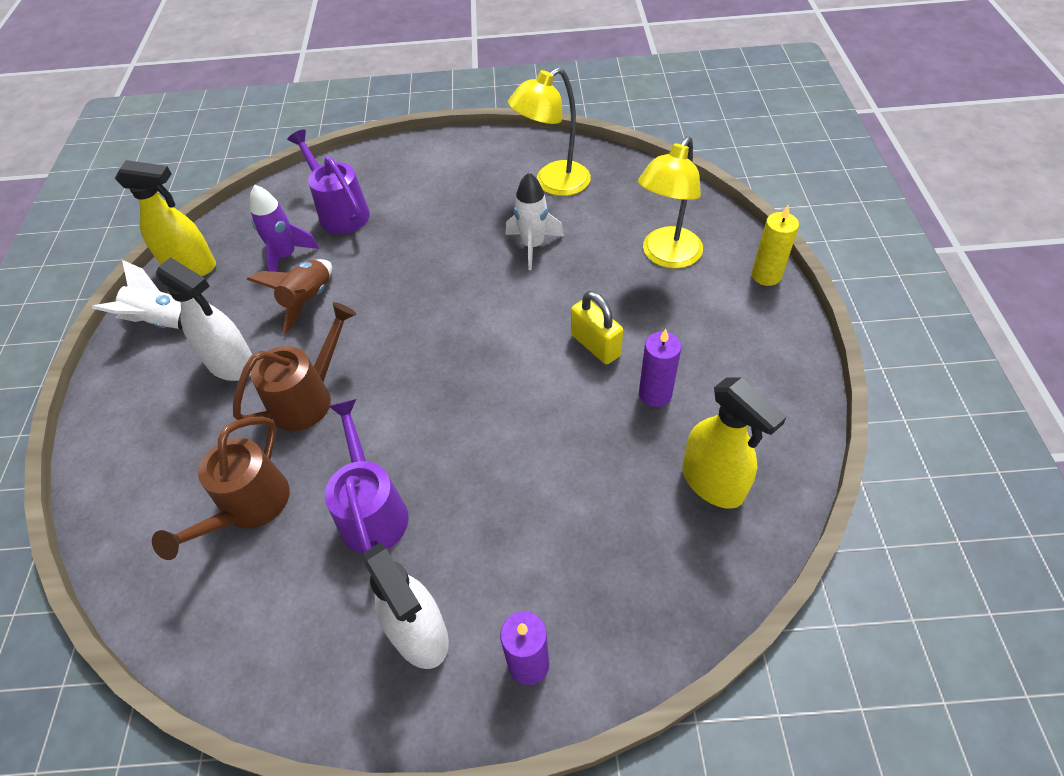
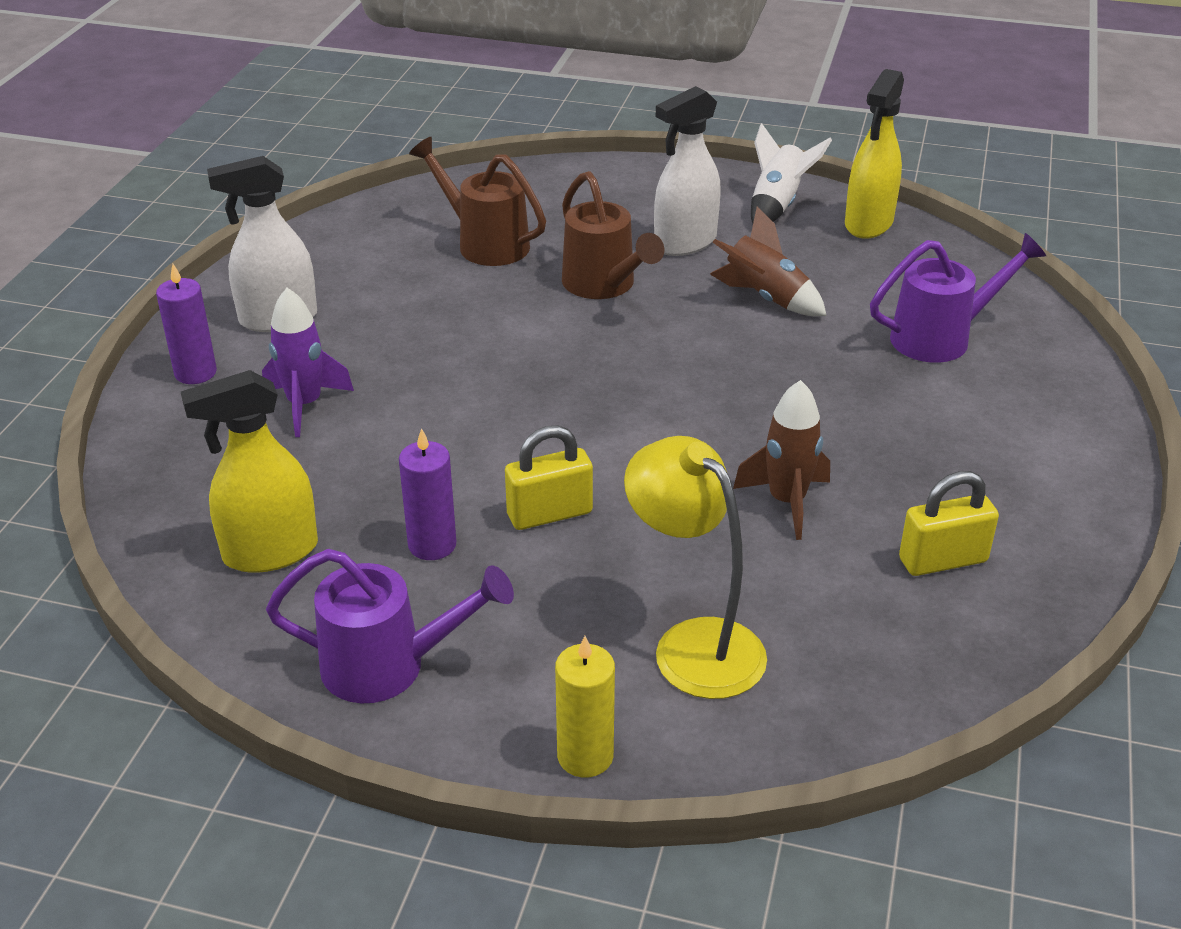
camera: 105 degrees right, 15 degrees down
(286, 256) = (859, 288): purple rocket -> purple rocket (305, 405)
(372, 510) = (428, 309): purple watering can -> purple watering can (389, 666)
(533, 246) = (786, 502): white rocket -> brown rocket
(553, 184) = (943, 560): yellow lamp -> yellow padlock

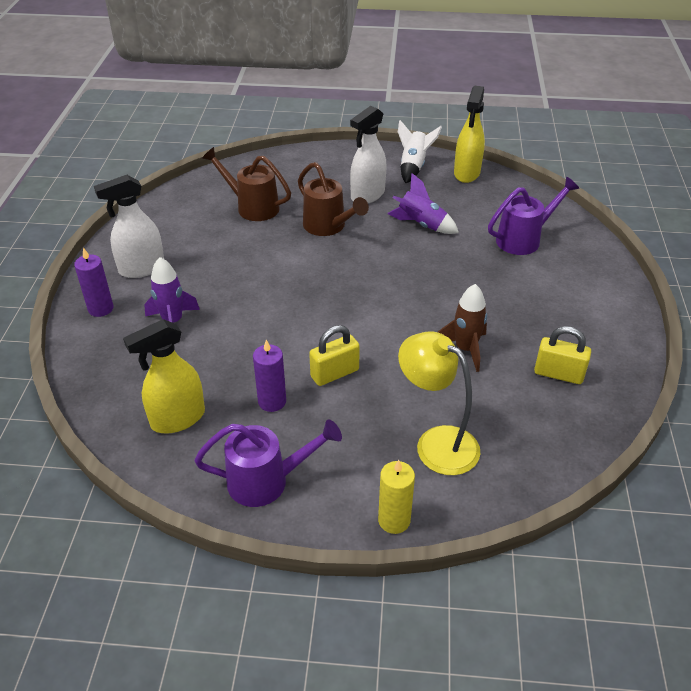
camera: 10 degrees left, 5 degrees up
(765, 298) = (421, 225): brown rocket -> purple rocket
(943, 560) = (558, 374): yellow padlock -> yellow padlock turned 45 degrees clockwise

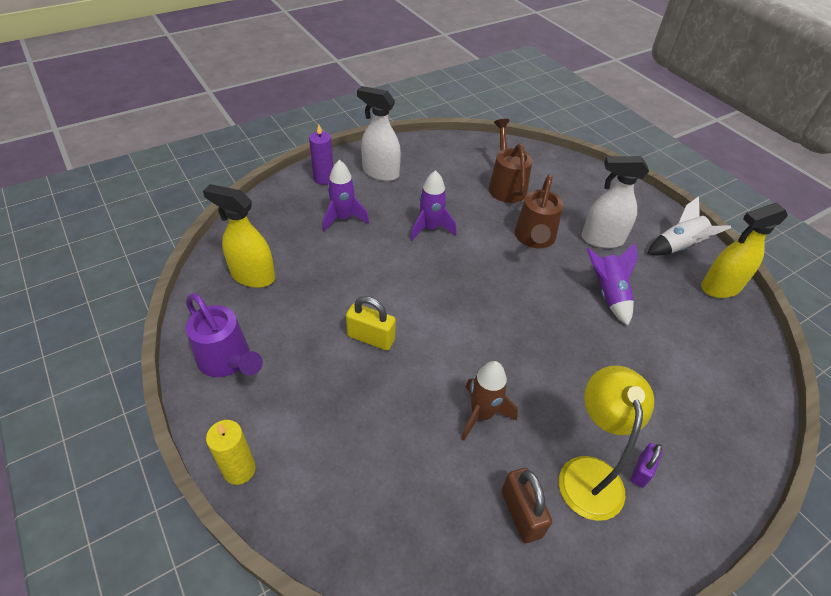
camera: 50 degrees right, 5 degrees up
(250, 275) = (430, 228): none -> purple rocket
(272, 401) = (310, 317): purple candle -> none
(436, 443) = (348, 454): yellow lamp -> yellow lamp (589, 473)
(524, 239) = (683, 382): purple watering can -> none
(558, 374) = (521, 513): yellow padlock -> brown padlock
(572, 300) = (641, 471): none -> purple padlock

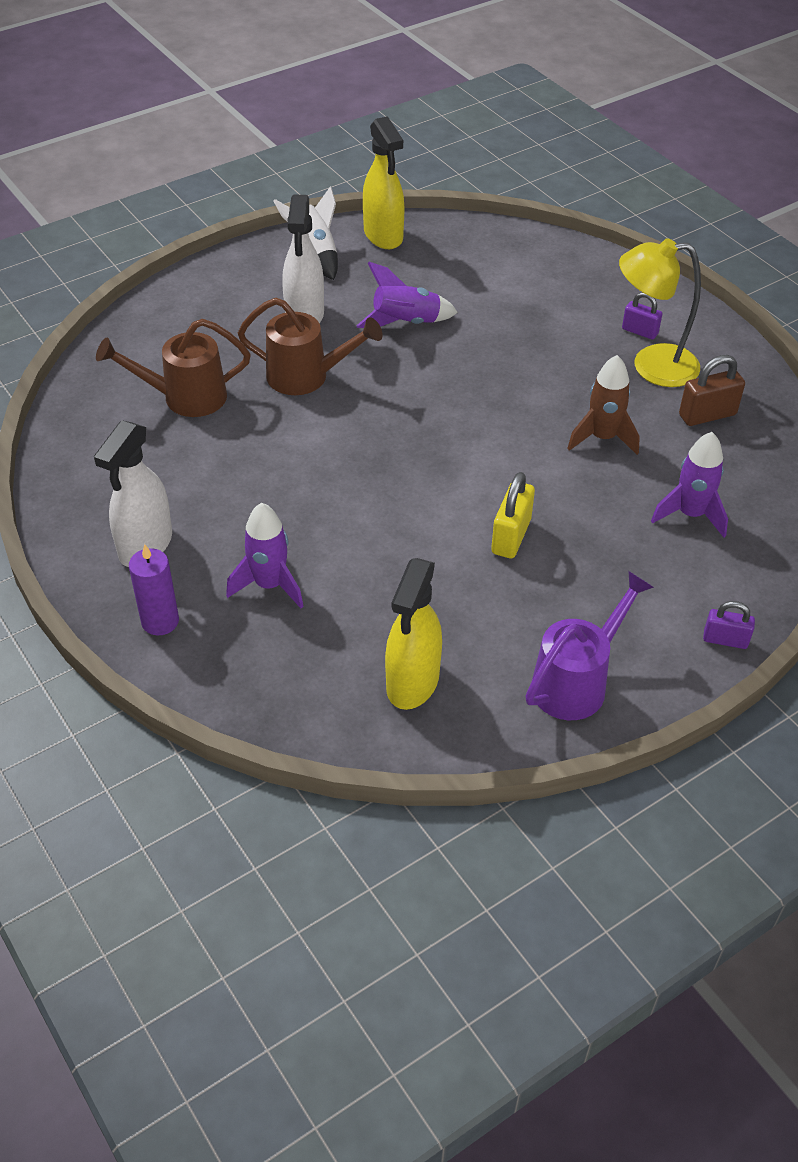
camera: 90 degrees left, 0 degrees up
(239, 470) = (725, 640): yellow candle -> purple padlock
(430, 228) = (290, 482): purple rocket -> purple rocket (690, 514)

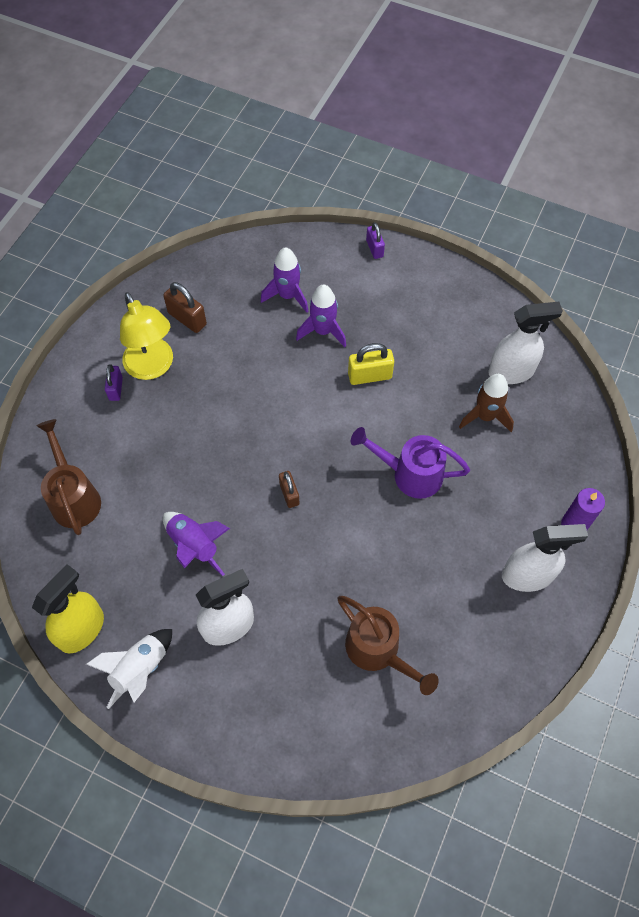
camera: 120 degrees left, 15 degrees up
(269, 585) = (502, 482): purple rocket -> purple rocket (323, 331)
(307, 377) = (300, 578): brown watering can -> brown watering can (74, 497)
(407, 406) = (289, 494): none -> brown padlock
(412, 682) = (511, 372): yellow spray bottle -> white spray bottle
(576, 681) = (452, 300): purple watering can -> purple watering can (409, 474)
(602, 438) = (247, 365): brown rocket -> brown rocket (485, 416)

